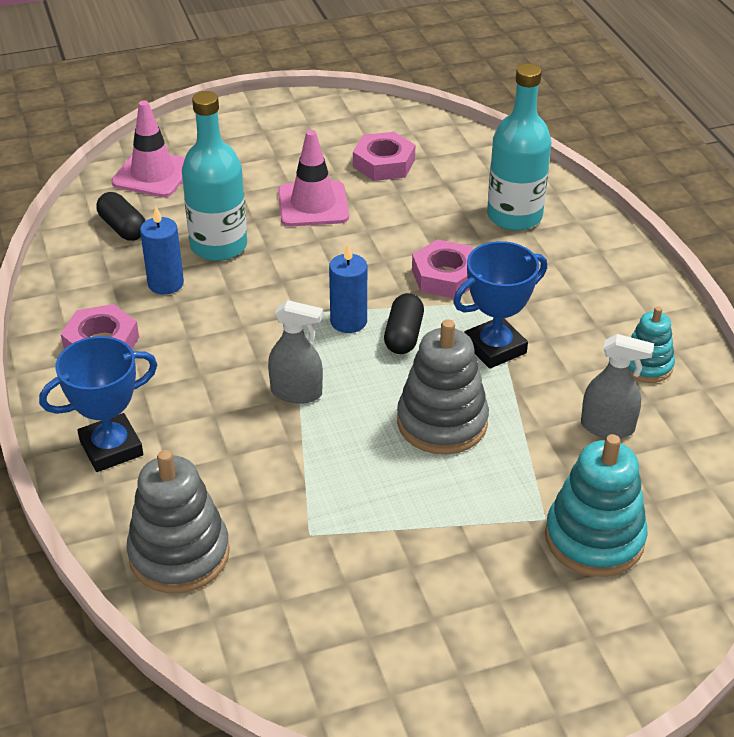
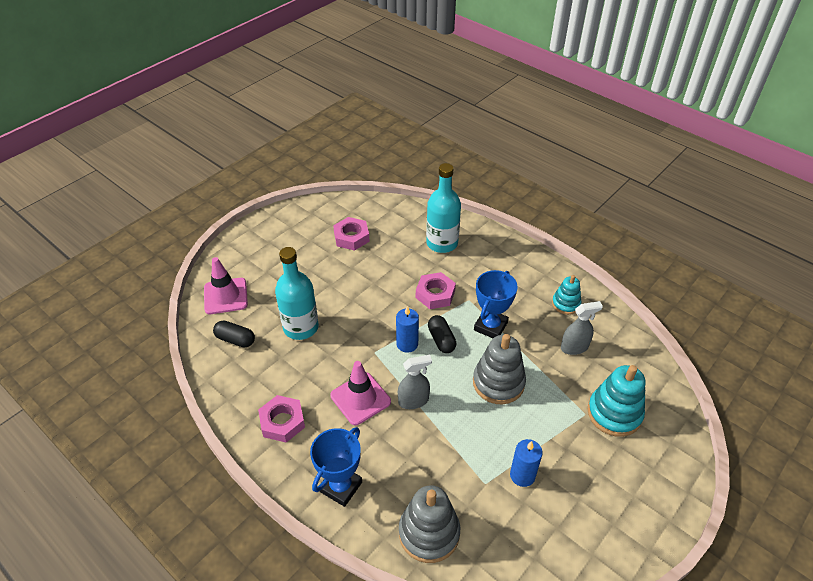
camera: 30 degrees left, 5 degrees up
(166, 283) = (289, 365): blue candle -> blue candle (522, 475)
(313, 204) = (333, 278): pink traffic cone -> pink traffic cone (360, 398)

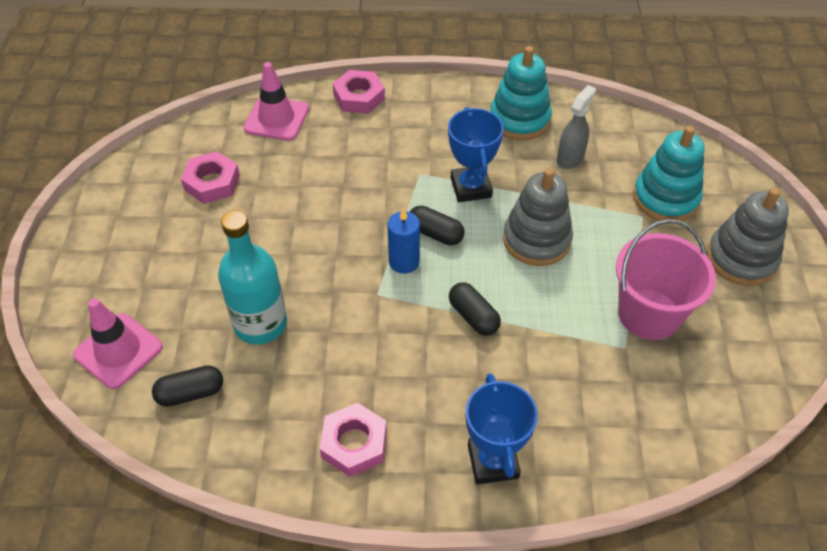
camera: 40 degrees left, 5 degrees up
(360, 398) = (415, 354): pink traffic cone -> pink traffic cone (276, 118)
(413, 401) = (473, 316): grey spray bottle -> black capsule
(429, 533) = (625, 436): grey stacking toy -> grey stacking toy (741, 259)
(435, 294) = (378, 189): pink nut -> pink nut (359, 97)
(442, 243) = (328, 129): turquoise bottle -> none
(522, 475) = (648, 314): blue candle -> pink bucket
(566, 304) = (519, 119): turquoise stacking toy -> turquoise stacking toy, size x1.67

